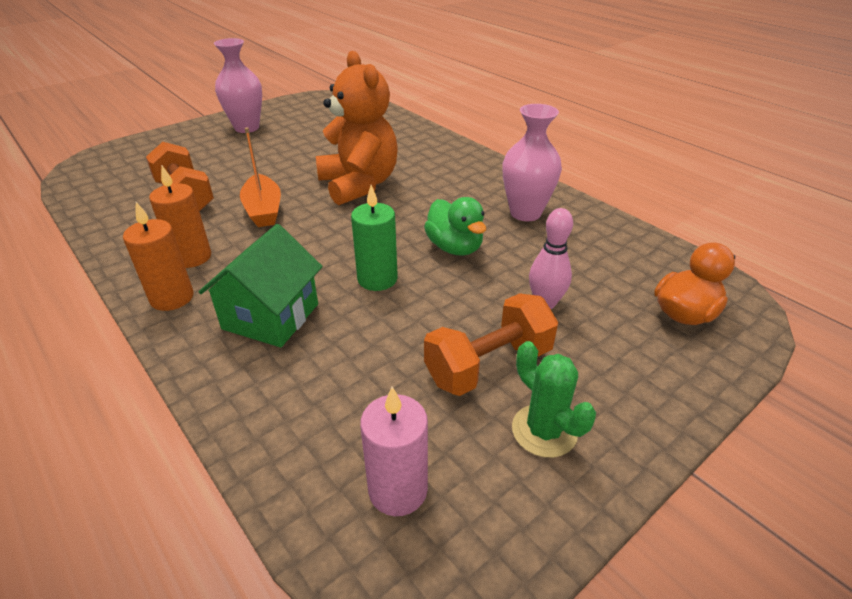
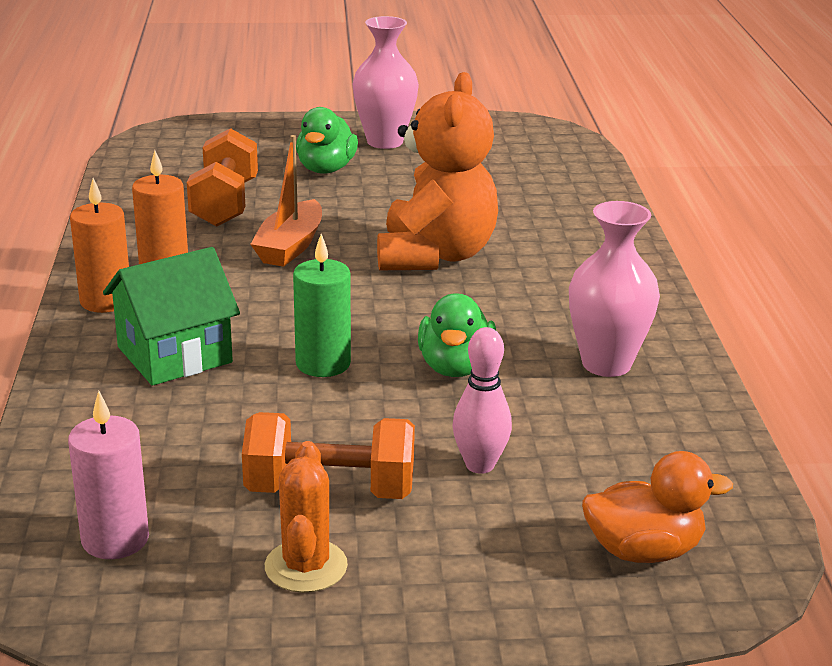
camera: 35 degrees right, 10 degrees down
(229, 154) = (326, 169): none -> green duck
(544, 431) = (306, 566): green cactus -> orange cactus

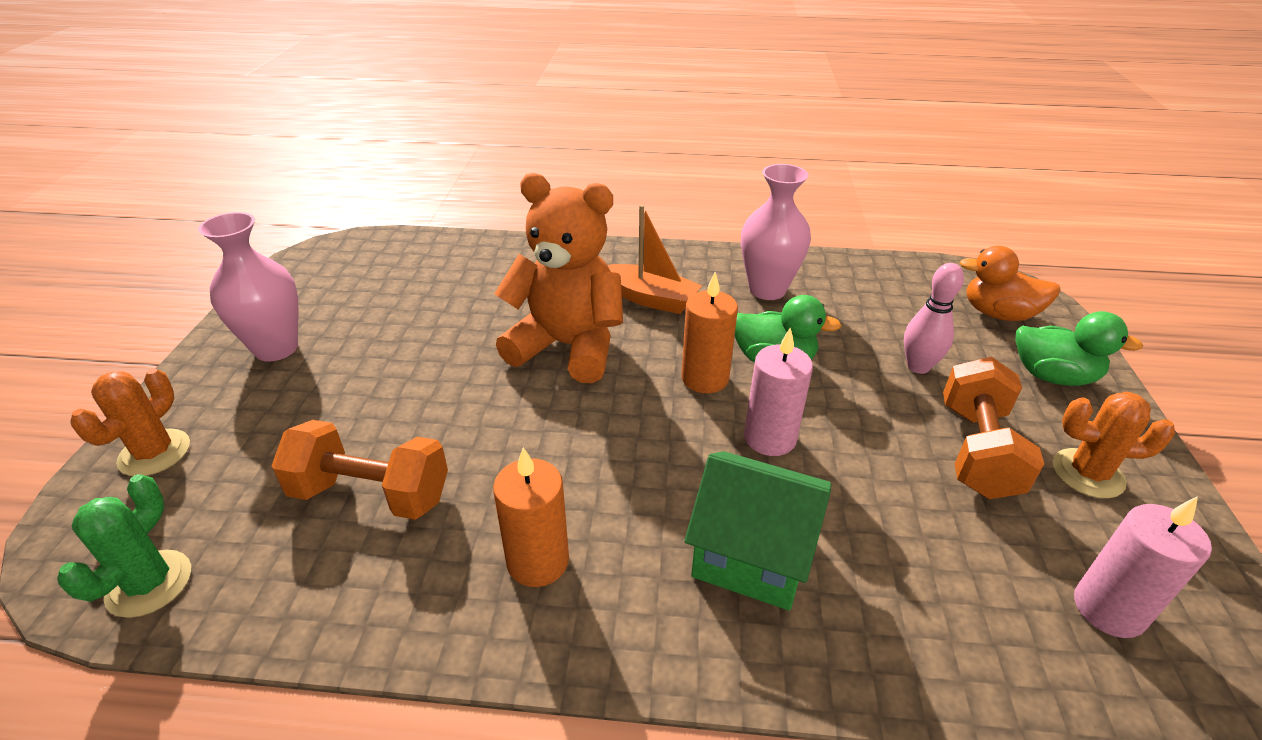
camera: 80 degrees left, 10 degrees up
(106, 301) = (612, 626): orange candle -> orange candle (705, 378)
(143, 157) = (149, 583): none -> green cactus
(175, 355) = (752, 554): green house -> green house turned 45 degrees counterclockwise
(255, 132) = (154, 453): none -> orange cactus
(290, 246) = (514, 443): orange boat -> orange boat (651, 299)
(323, 364) = (769, 438): green candle -> pink candle
(326, 169) = (321, 399): green duck -> green duck (1052, 376)
(643, 551) = (998, 314): orange duck -> orange duck turned 75 degrees counterclockwise

